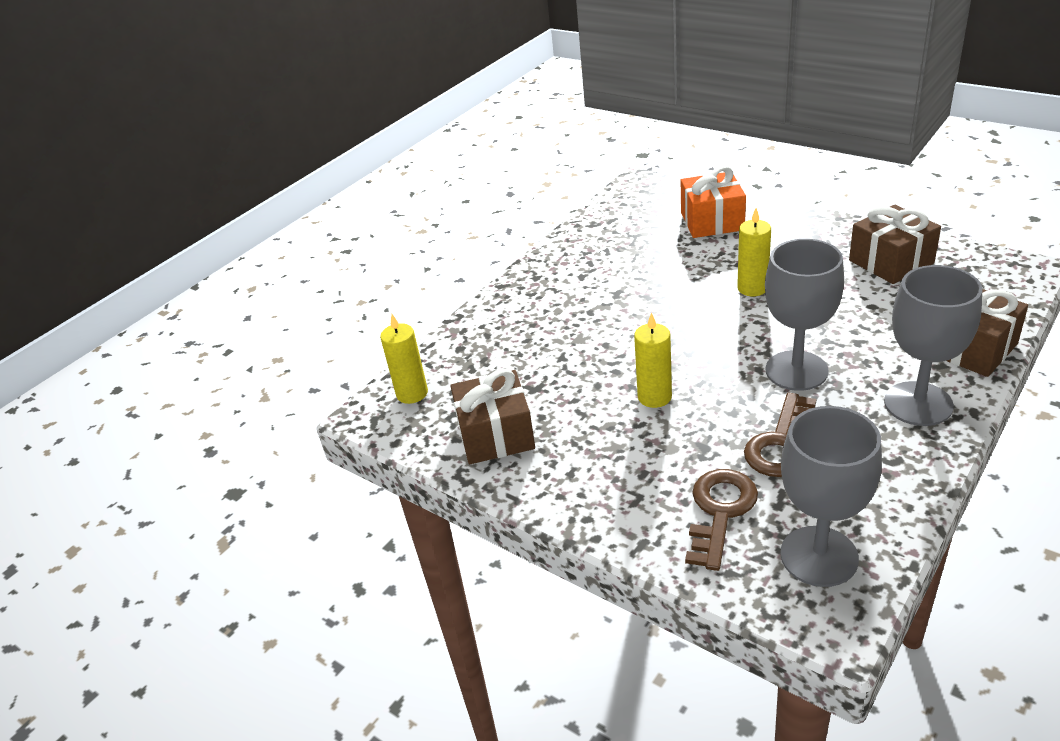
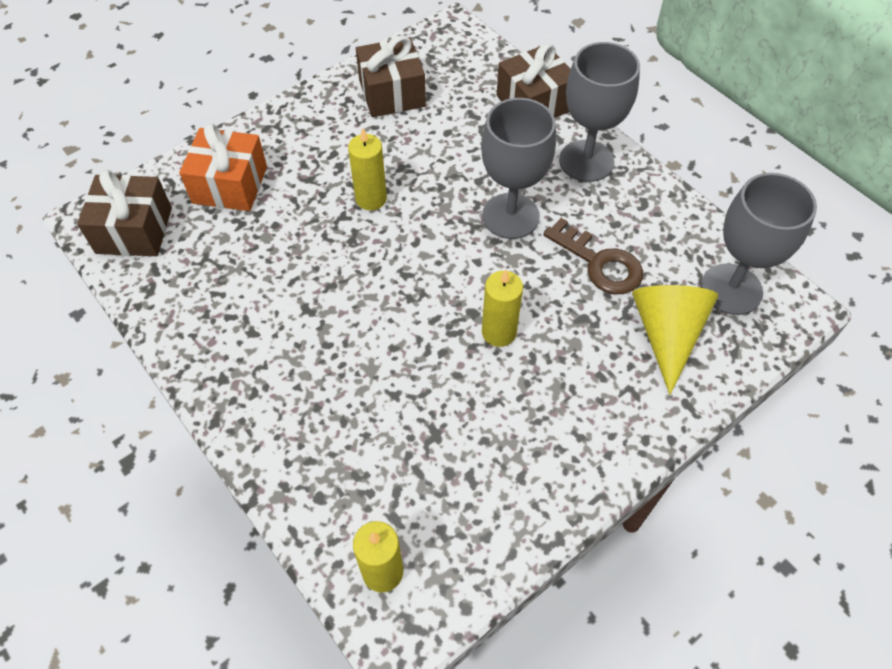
camera: 80 degrees left, 20 degrees up
(496, 435) = (496, 492): brown gift -> brown gift (134, 230)
(720, 511) = (666, 335): brown key -> yellow cone

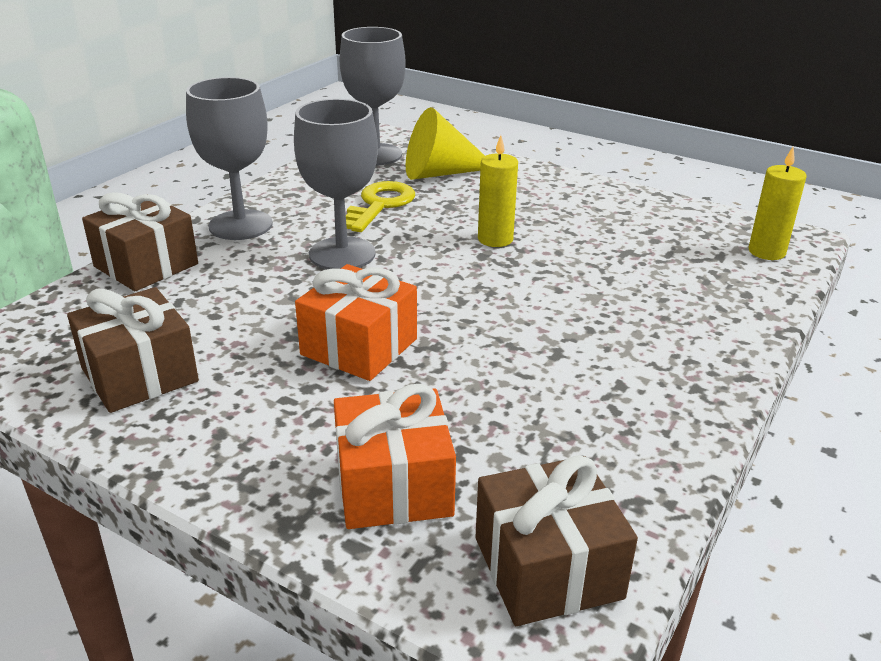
camera: 110 degrees left, 25 degrees down
(371, 198) = (359, 347): yellow candle -> orange gift
(599, 263) = (380, 205): brown key -> yellow key

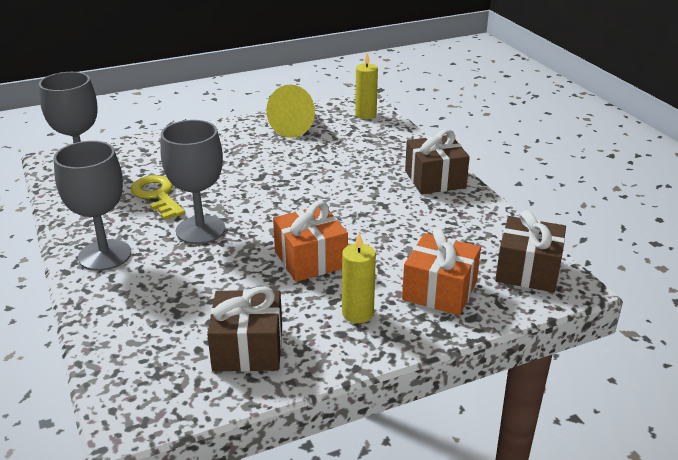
camera: 55 degrees left, 0 degrees up
(146, 265) = (106, 311): brown gift -> brown gift (435, 179)
(441, 173) = (148, 160): yellow cone -> yellow cone (297, 127)
(495, 239) = (254, 176): yellow candle -> yellow candle (357, 313)

